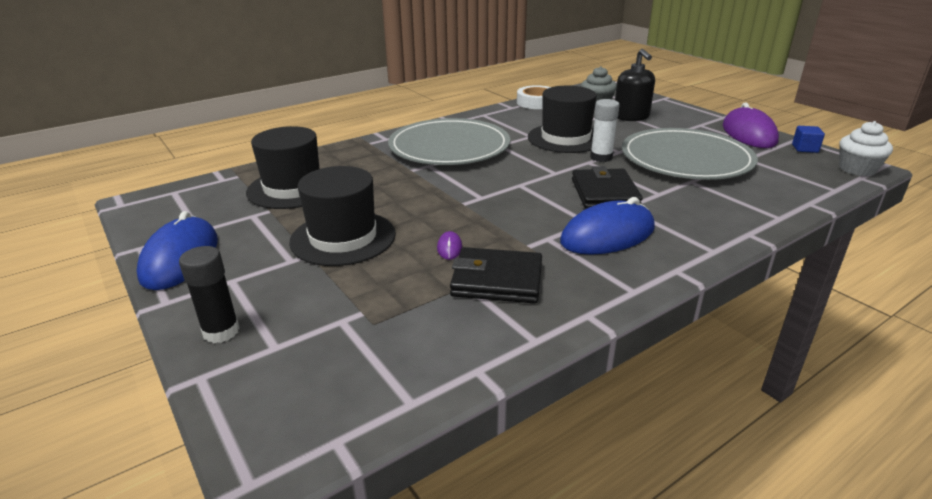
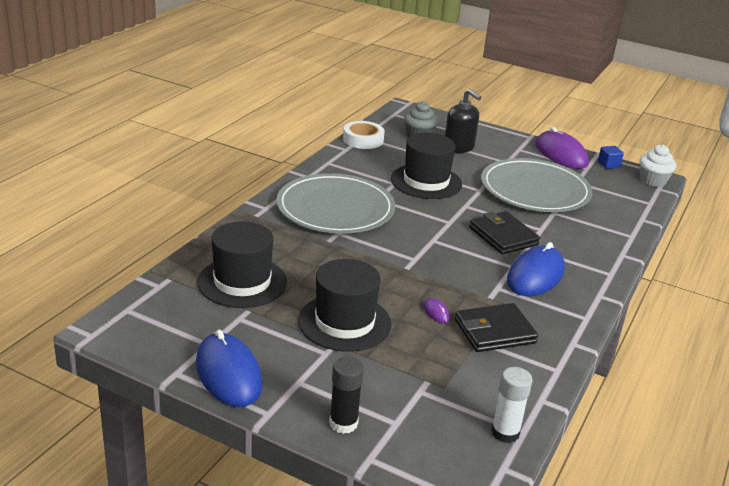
camera: 30 degrees left, 0 degrees up
(601, 157) = (471, 199): white glue stick -> white glue stick (505, 433)

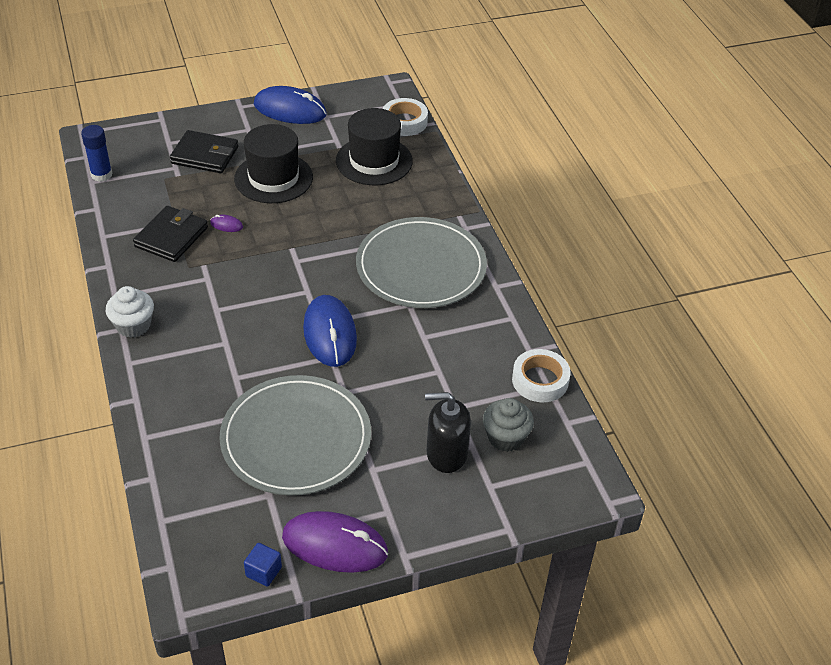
camera: 135 degrees right, 15 degrees up
(157, 293) = (404, 122): none -> white tape
(343, 423) = (196, 125): black glue stick -> none
(426, 181) = (402, 362): black hat -> none
(503, 236) = (258, 340): black wallet -> black wallet (205, 155)
(505, 433) = (101, 175): white glue stick -> blue glue stick
(535, 275) = (190, 312): blue mouse -> blue mouse (330, 333)
(653, 180) = (188, 580): white cupcake -> white cupcake (133, 325)

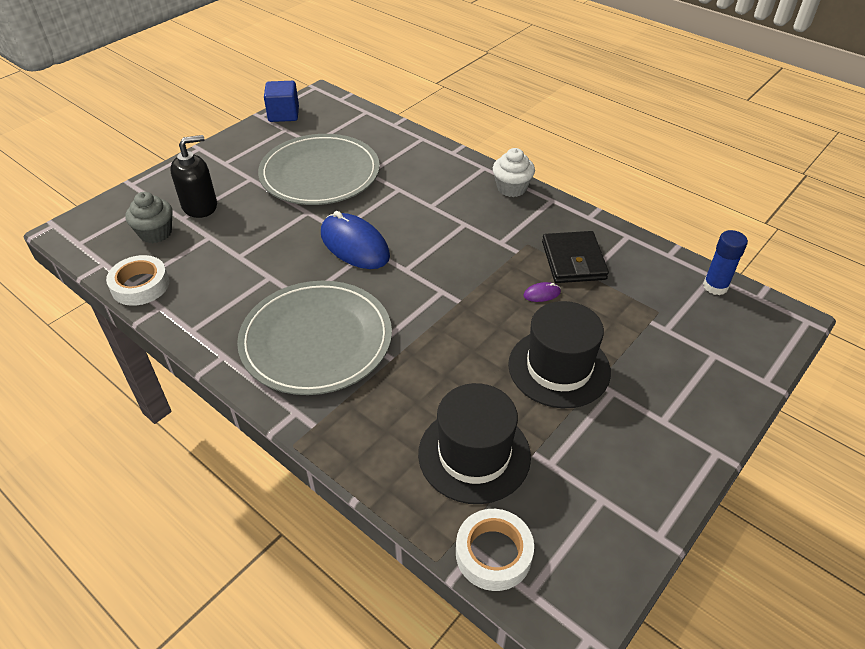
camera: 150 degrees right, 0 degrees up
(205, 155) = (659, 358): black wallet -> none
(263, 572) = (283, 114): blue cube -> blue cube, size x1.62
(290, 110) = (656, 483): blue mouse -> none
(335, 545) = (249, 138): purple mouse -> none

